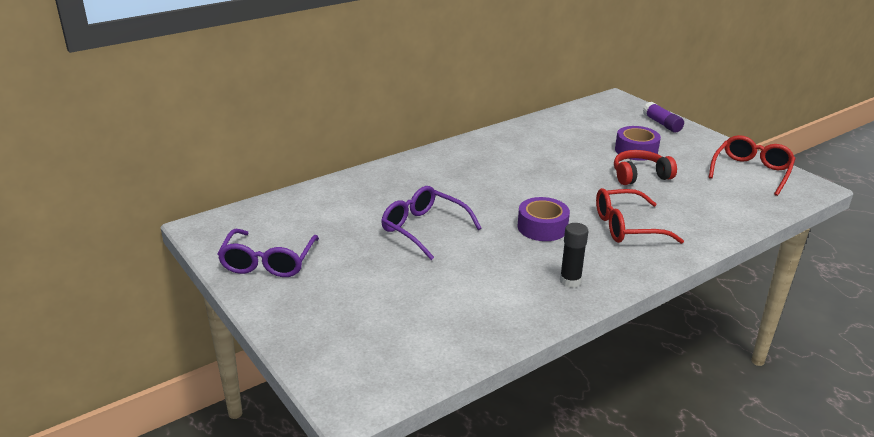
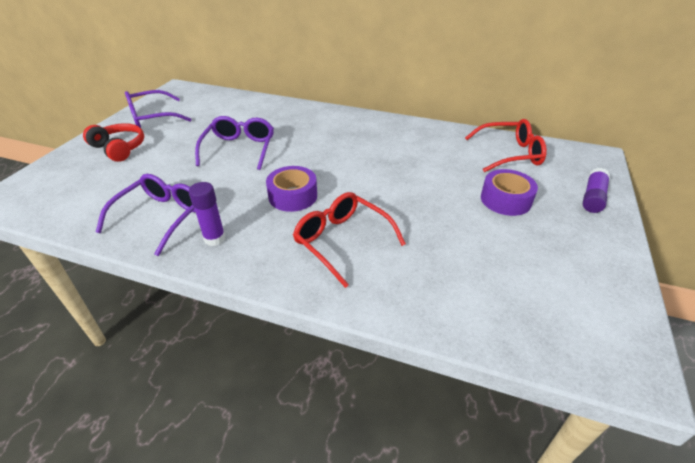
camera: 55 degrees right, 10 degrees up
(507, 301) = (161, 217): none -> purple glasses
(570, 281) = (214, 238): black glue stick -> purple glue stick
(640, 176) = (455, 218): red headphones -> red headphones (119, 148)
(751, 171) = (587, 297): red glasses -> red glasses (510, 154)

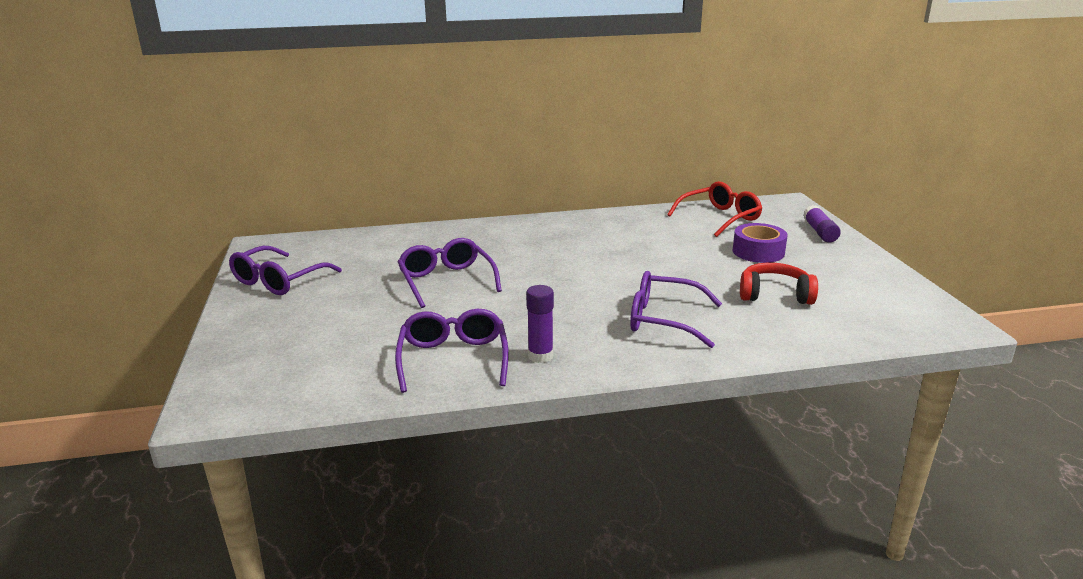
camera: 30 degrees left, 15 degrees down
(119, 148) = (288, 320): red headphones -> red headphones (775, 295)
(293, 196) = (568, 302): purple tape -> none
(342, 241) = (663, 320): red glasses -> purple glasses

